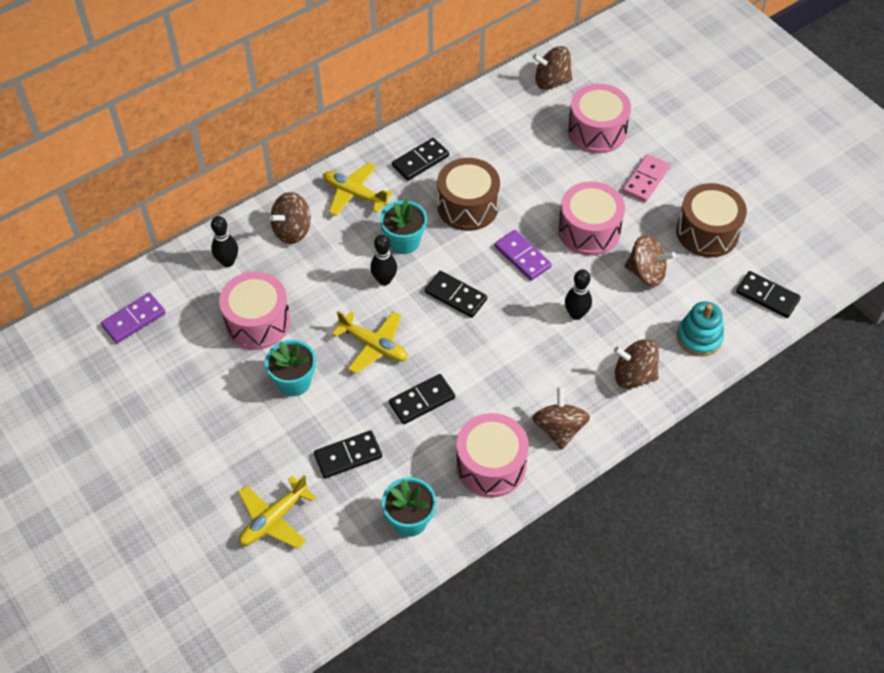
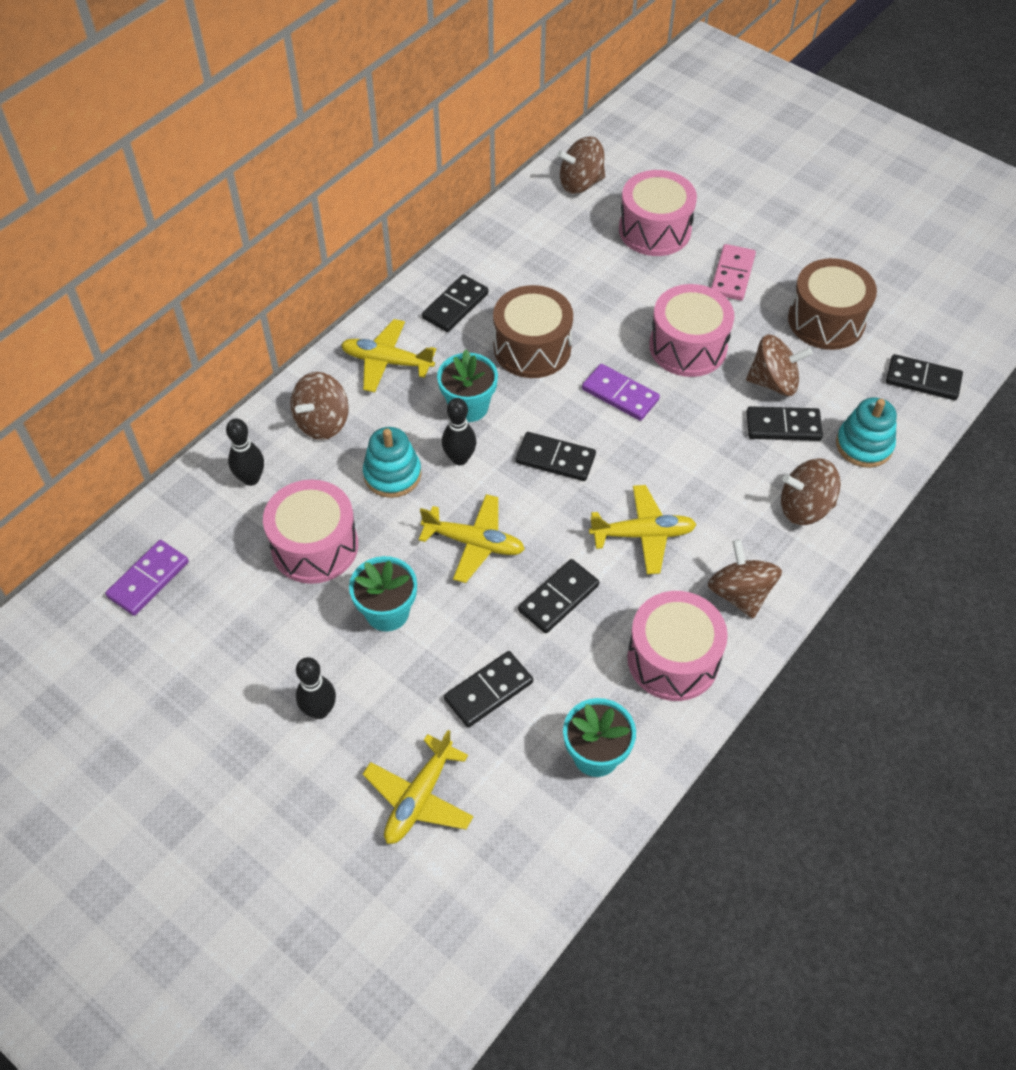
camera: 15 degrees left, 0 degrees up
(331, 281) = (392, 474): none -> turquoise stacking toy
(501, 368) = (643, 535): none -> yellow plane
(576, 314) = (709, 449): black bowling pin -> black bowling pin (319, 710)
(641, 309) = (783, 426): none -> black domino

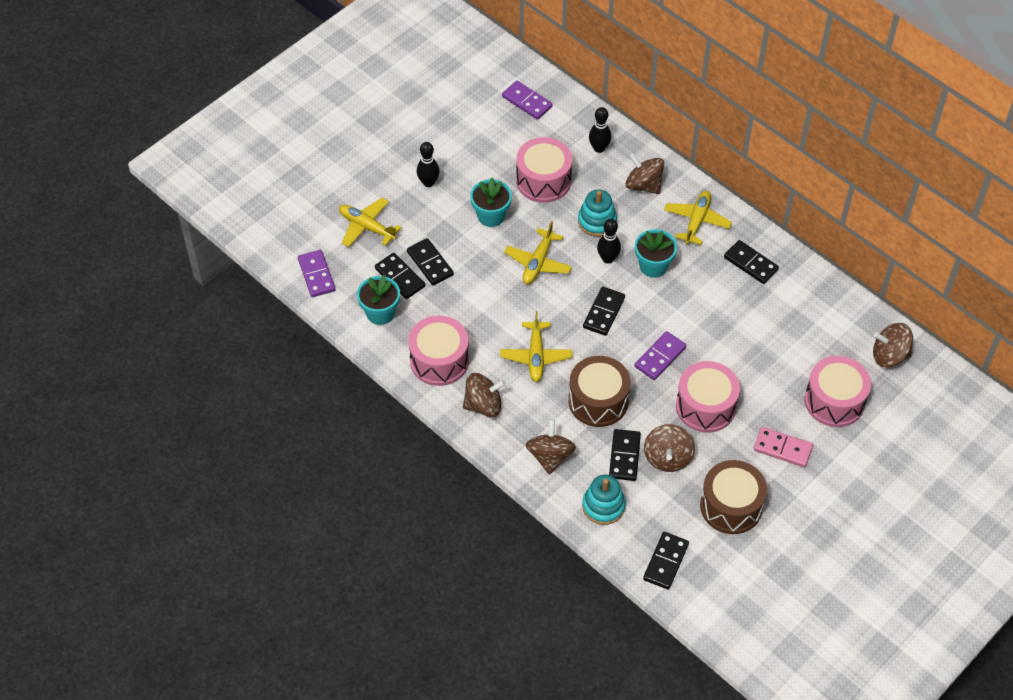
camera: 95 degrees right, 0 degrees up
(529, 869) = (316, 275): none -> purple domino
(532, 348) = (707, 307): brown drum -> brown drum (598, 401)
(558, 598) = (491, 304): black domino -> black domino (400, 277)
(580, 183) = (889, 355): brown spinning top -> brown spinning top turned 75 degrees counterclockwise

